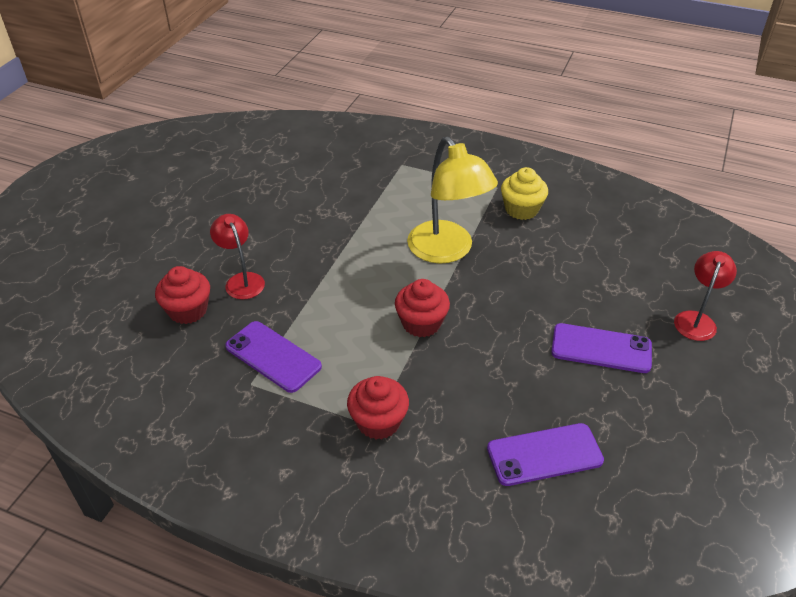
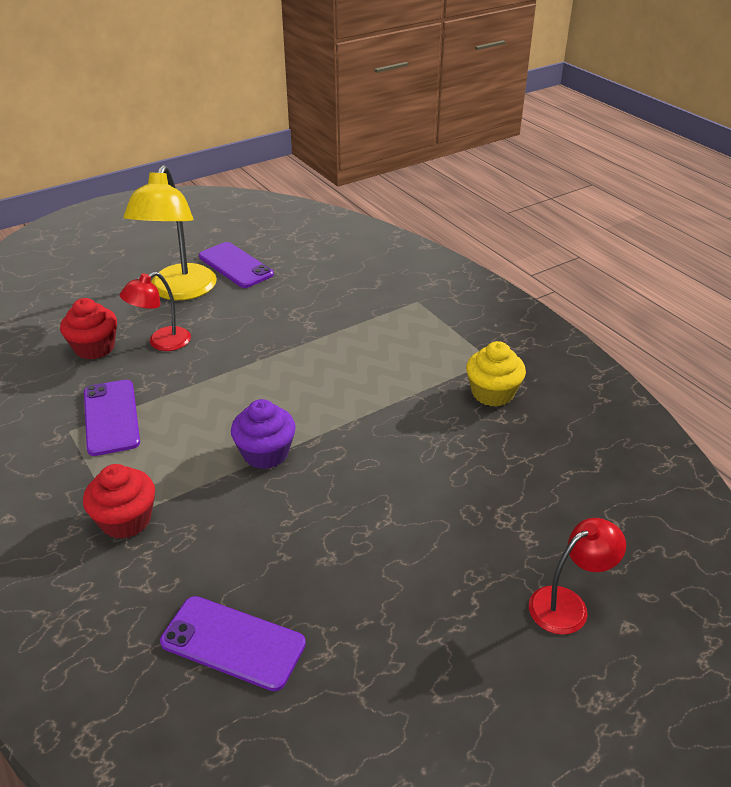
camera: 35 degrees right, 5 degrees down
(242, 280) = (162, 343): red lamp -> red lamp turned 135 degrees counterclockwise
(421, 323) = (265, 453): red cupcake -> purple cupcake
(447, 251) = (368, 399): yellow lamp -> yellow lamp (179, 291)
(601, 348) = (416, 573): purple phone -> purple phone (235, 265)

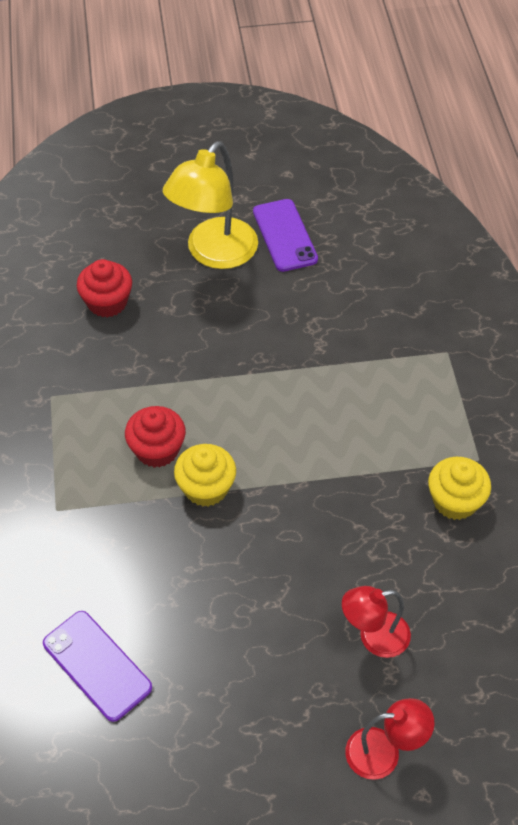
camera: 25 degrees right, 15 degrees up
(111, 417) = (91, 394): purple phone -> none
(126, 520) = (62, 512): red cupcake -> red cupcake (157, 450)
(162, 343) = (170, 318): red lamp -> red lamp (374, 637)
(265, 453) = (206, 488): purple cupcake -> yellow cupcake

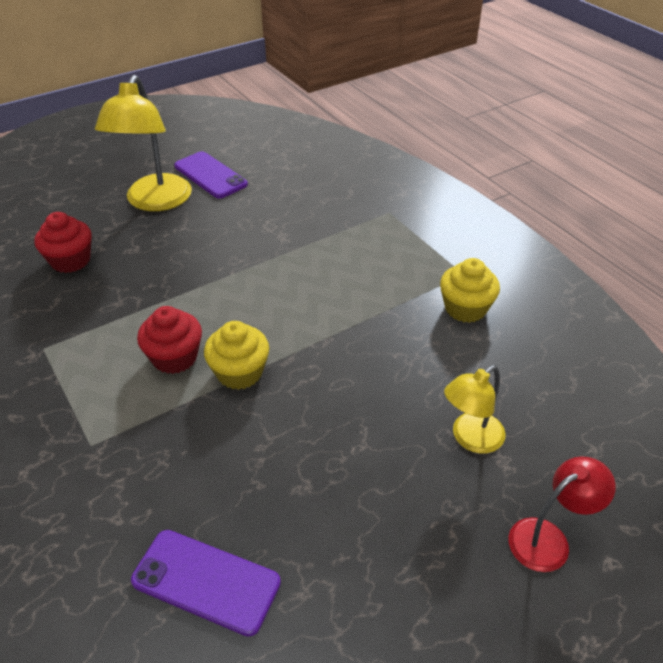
camera: 25 degrees left, 10 degrees down
(374, 637) = (470, 438): red lamp -> yellow lamp

